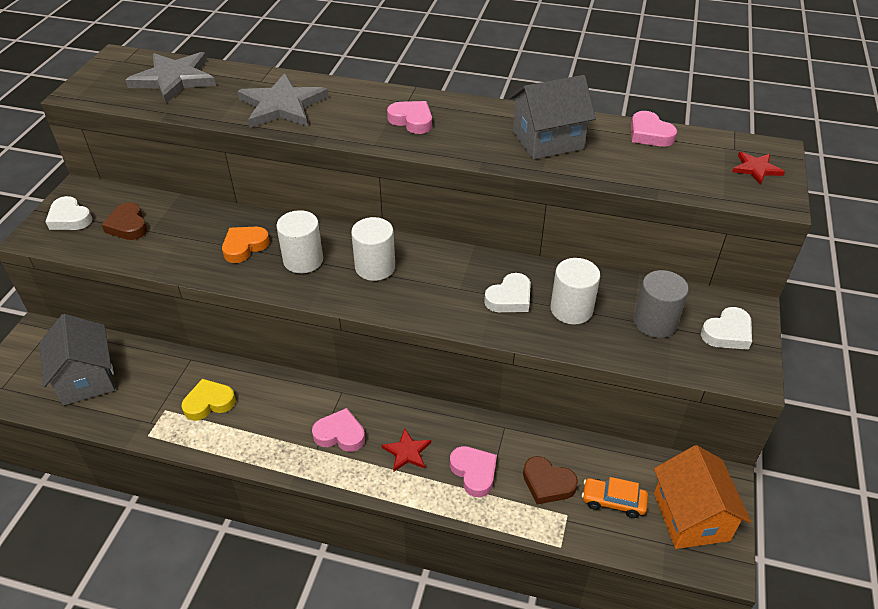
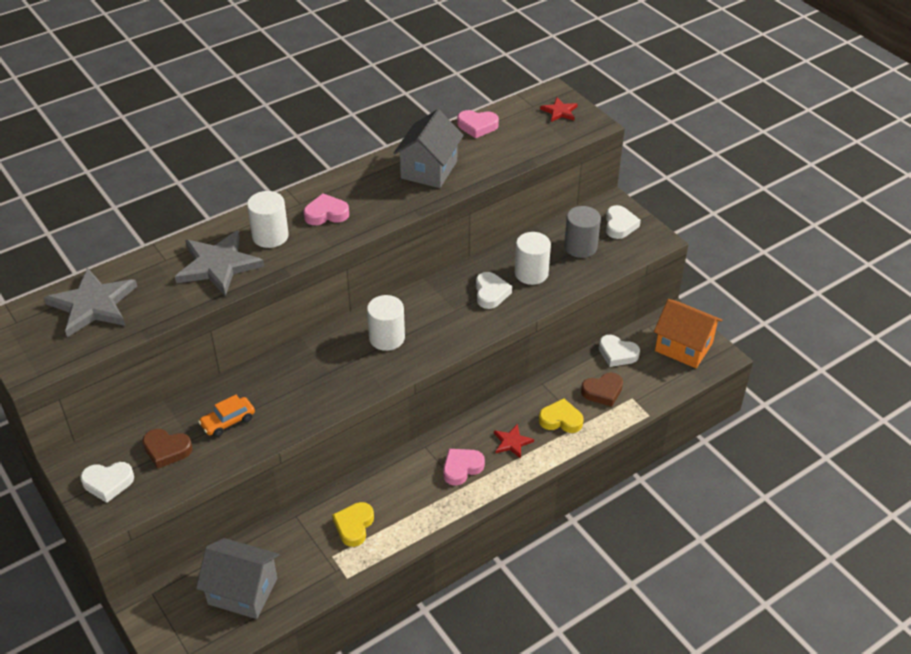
camera: 50 degrees left, 0 degrees up
(244, 246) = (280, 394): orange heart -> none
(303, 260) = (334, 370): white cylinder -> white cylinder (270, 236)
(474, 472) = (561, 420): pink heart -> yellow heart
(611, 463) = (617, 354): none -> white heart
(613, 501) = (643, 372): orange car -> orange car (228, 421)

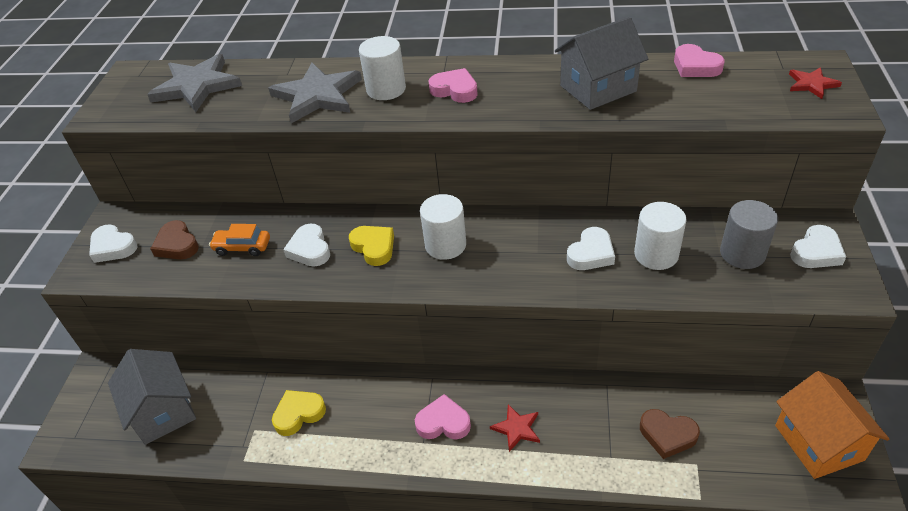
camera: 45 degrees right, 0 degrees up
(561, 420) = (590, 437): yellow heart -> yellow heart (374, 247)
(617, 354) = (723, 402): white heart -> white heart (310, 249)

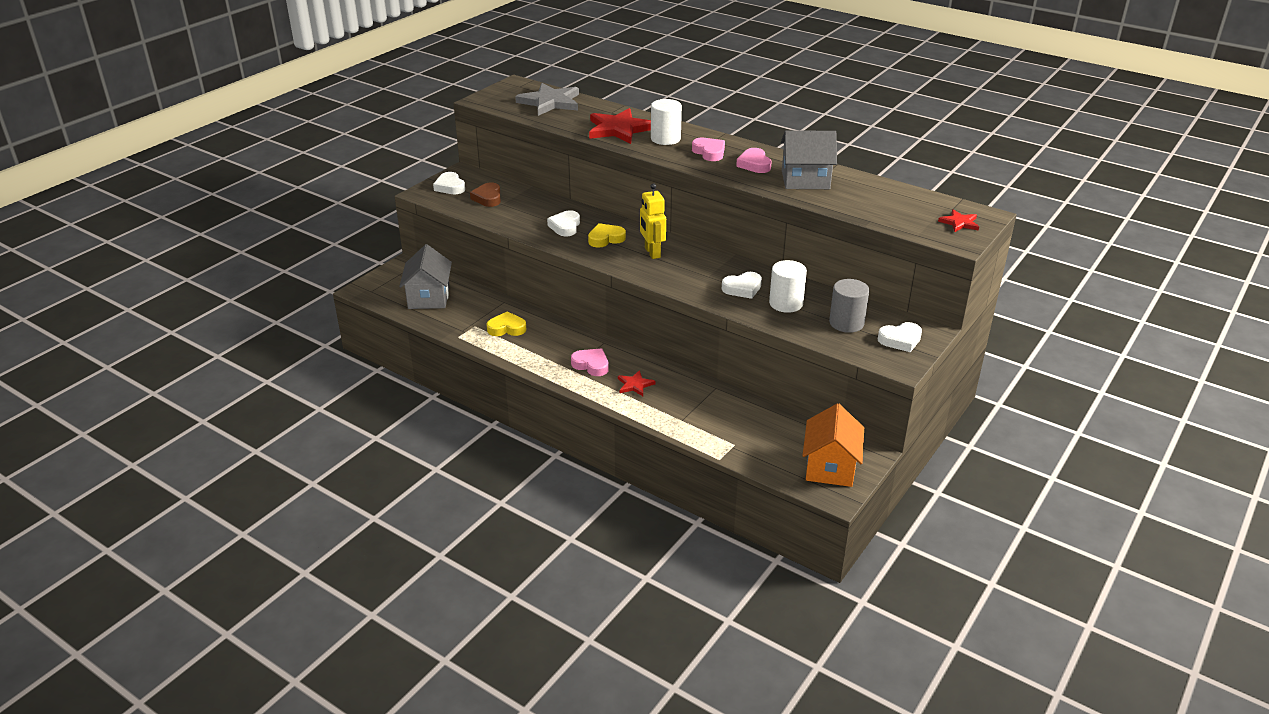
camera: 25 degrees right, 10 degrees down
(242, 247) = (525, 212): orange car -> none
(317, 95) = (619, 129): grey star -> red star
(374, 247) = (605, 239): yellow heart -> yellow heart turned 105 degrees counterclockwise
(445, 245) = (652, 253): white cylinder -> yellow robot
(667, 435) = (730, 425): brown heart -> none
(695, 66) = (890, 189): pink heart -> pink heart (754, 164)

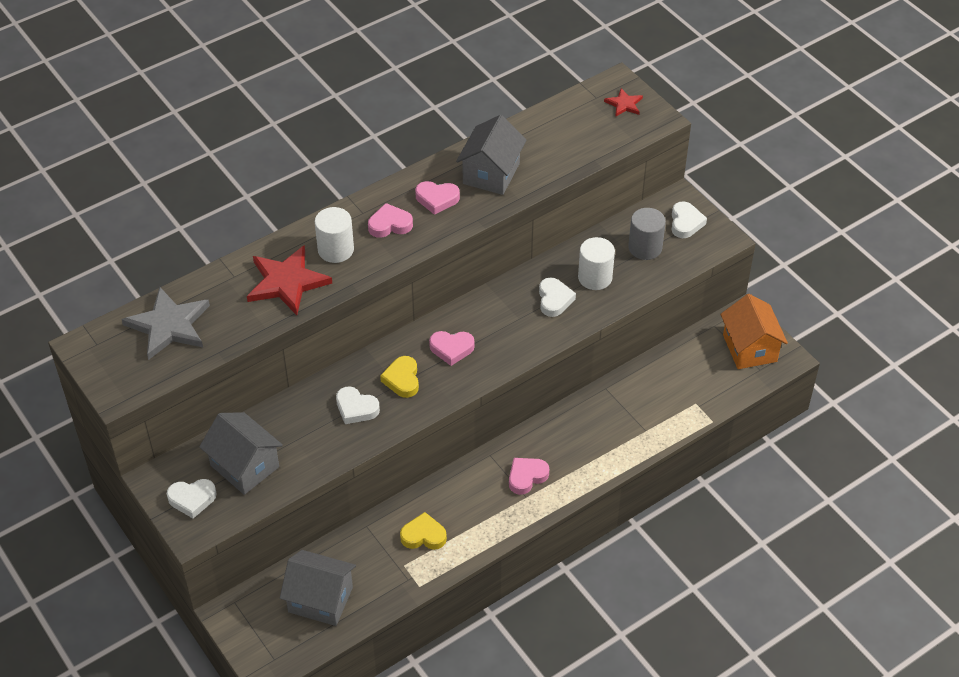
camera: 70 degrees left, 15 degrees up
(488, 198) = (245, 466): brown heart -> grey house
(507, 328) = (423, 535): yellow heart -> yellow heart turned 75 degrees clockwise
(635, 385) = (576, 450): red star -> none
(652, 253) = (451, 349): yellow robot -> pink heart
(830, 467) = (749, 348): orange house -> orange house turned 45 degrees clockwise

